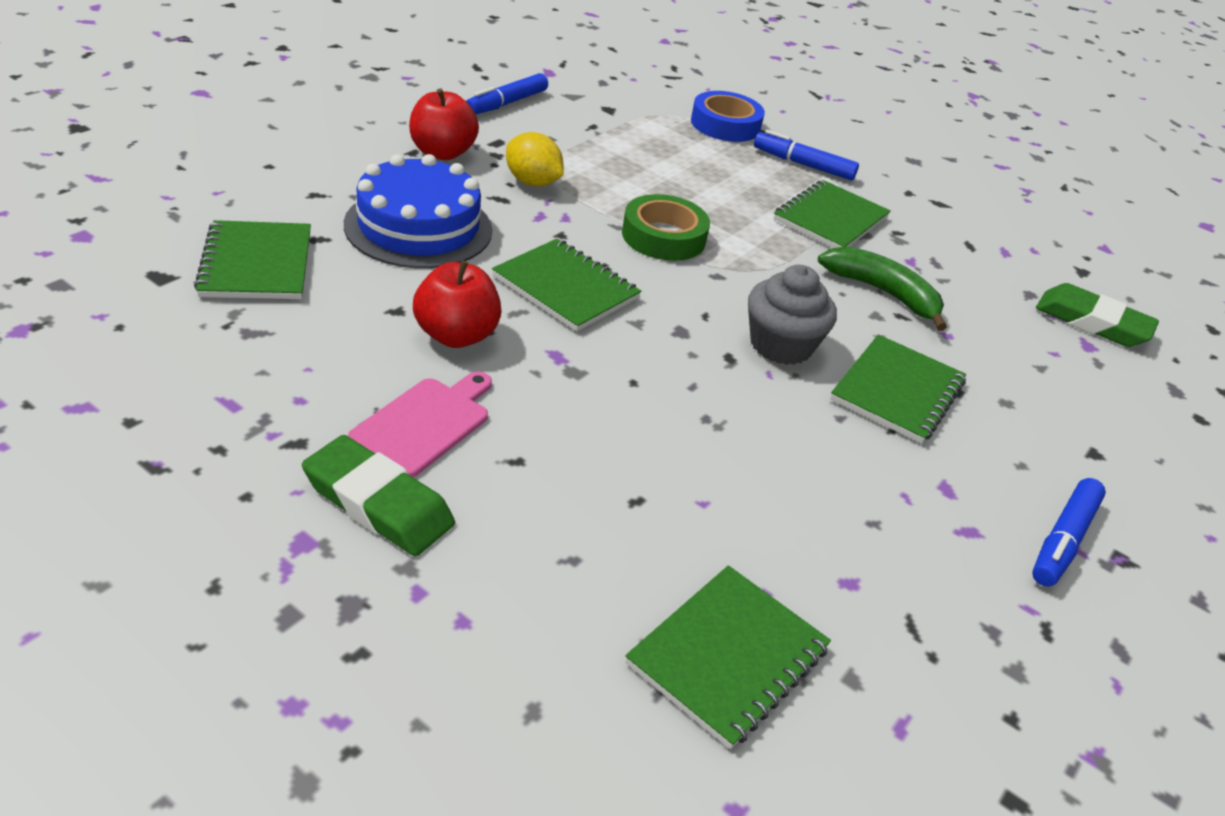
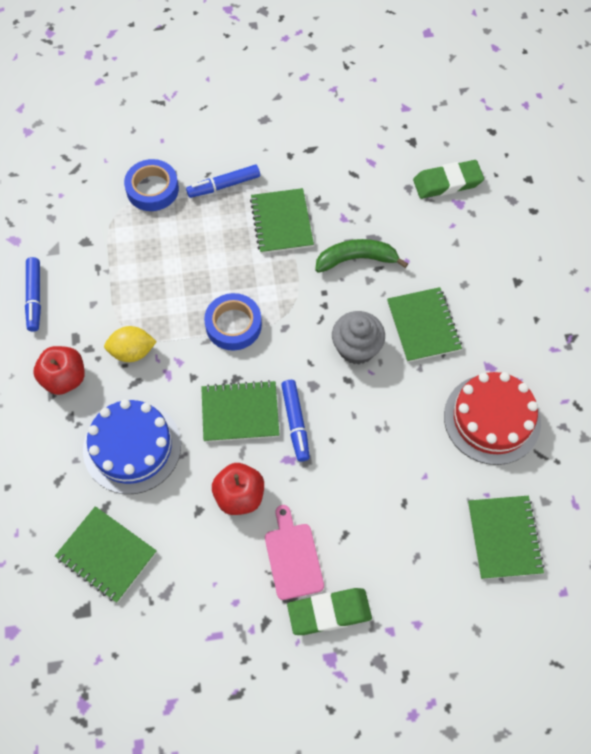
camera: 40 degrees left, 25 degrees up
(663, 236) = (233, 325): green tape -> blue tape
(882, 533) = (492, 419): none -> red cake
(1063, 540) = (546, 350): blue marker -> blue marker (295, 422)

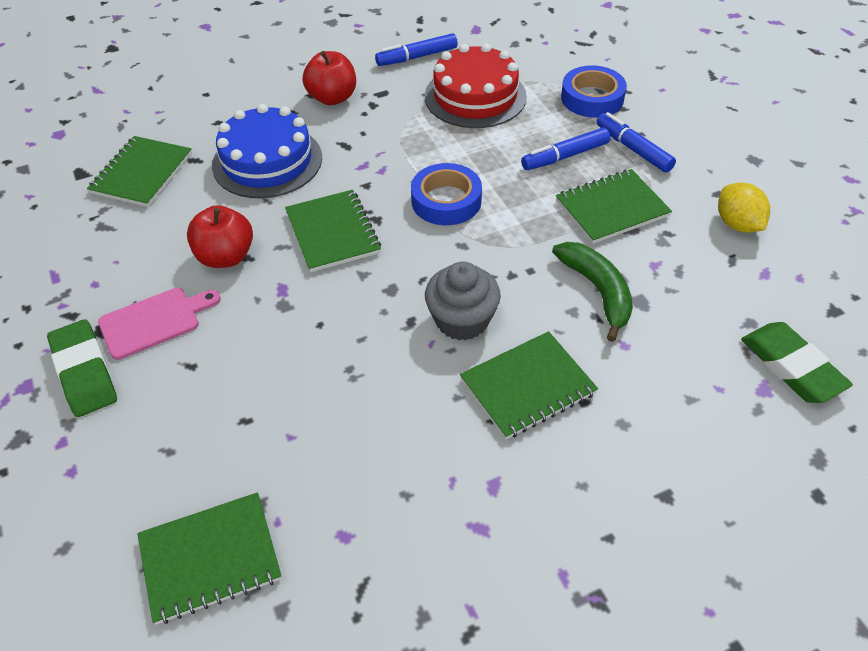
camera: 75 degrees right, 15 degrees down
(132, 352) = (380, 134): yellow lemon -> yellow lemon (737, 224)
(295, 422) = (334, 284): blue marker -> blue marker (565, 156)
(492, 419) = (404, 505): red cake -> red cake (475, 96)

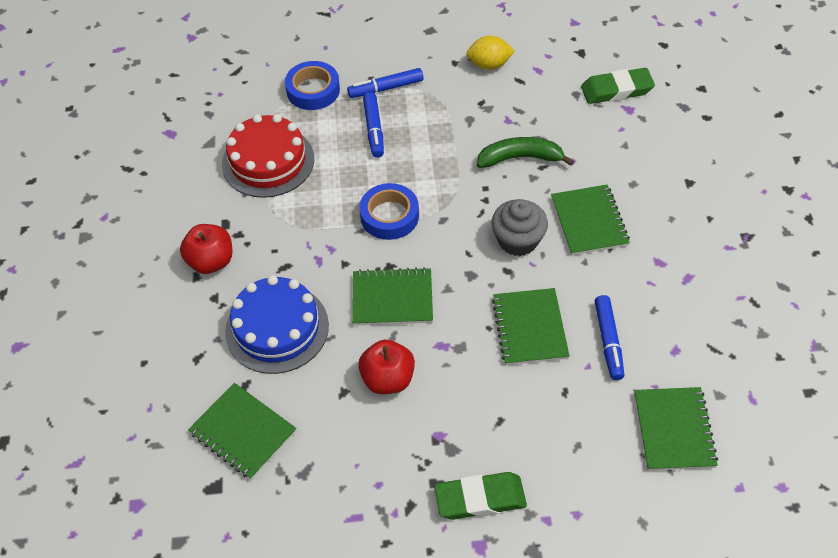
camera: 70 degrees left, 5 degrees up
(154, 321) = (442, 441): pink cutting board -> none
(417, 57) = (186, 185): blue marker -> blue marker (608, 341)
(611, 208) = (443, 123): green notebook -> green notebook (529, 328)

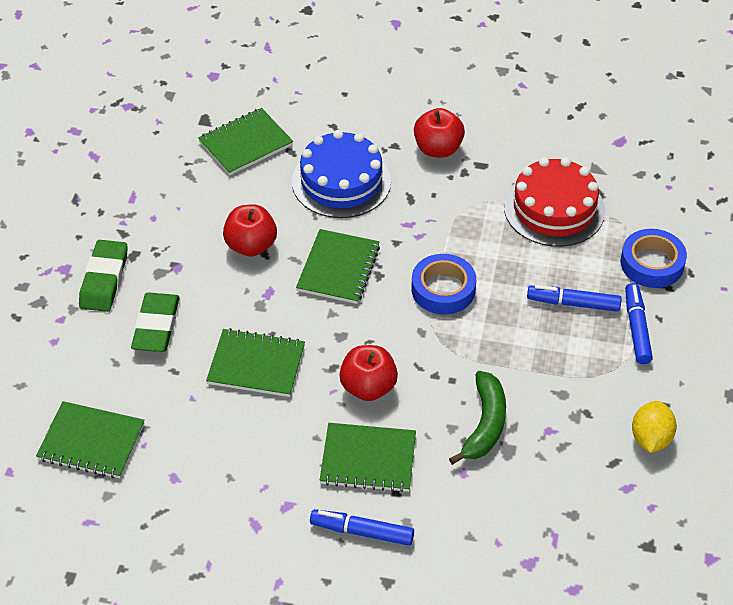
camera: 105 degrees right, 5 degrees down
(518, 240) = (368, 387): grey cupcake -> red apple
(608, 341) = (211, 424): blue marker -> blue marker (362, 532)
(616, 90) = (566, 561): green eraser -> green eraser (156, 326)

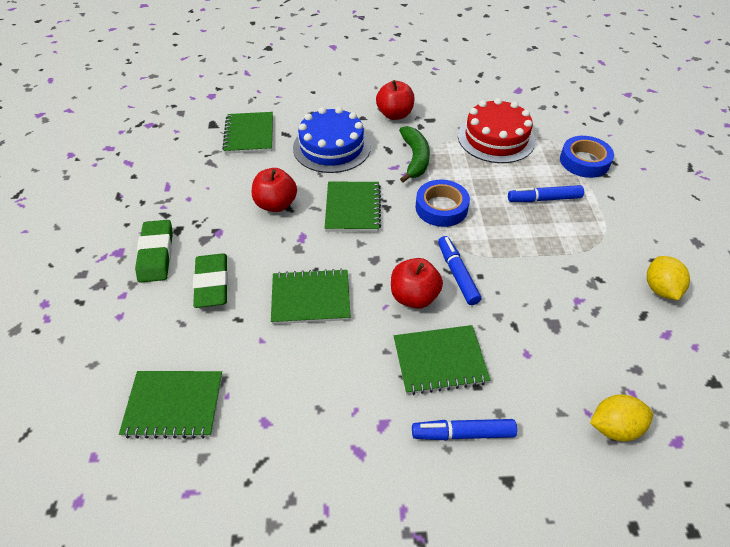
camera: 15 degrees left, 0 degrees up
(245, 143) = (249, 134): green notebook -> green notebook turned 45 degrees counterclockwise
(485, 424) = (524, 307): green banana -> green banana (415, 158)
(517, 561) = (614, 427): none -> yellow lemon
(636, 328) = (600, 208): blue marker -> blue marker (457, 274)

